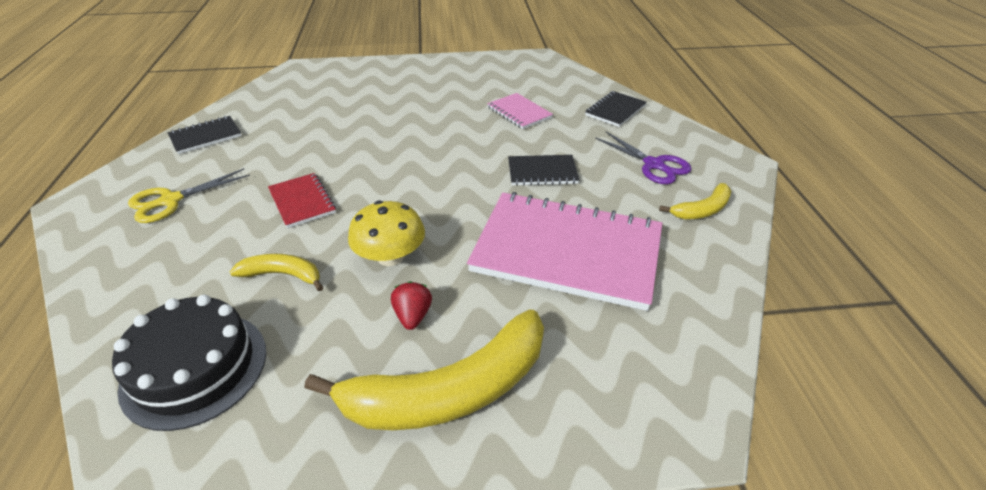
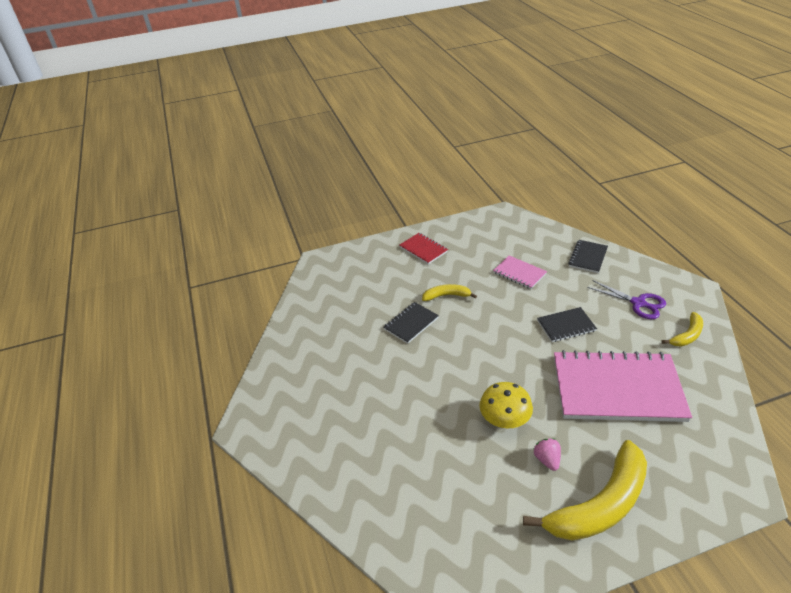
camera: 10 degrees left, 0 degrees up
(171, 201) = (315, 409): yellow scissors -> none
(195, 368) = (434, 529): black cake -> none
(205, 136) = (295, 345): black notebook -> black notebook (411, 323)
(283, 275) = (442, 450): yellow banana -> yellow banana (447, 296)
(302, 201) = (413, 388): red notebook -> red notebook (423, 249)
(413, 316) = (547, 460): red strawberry -> pink strawberry

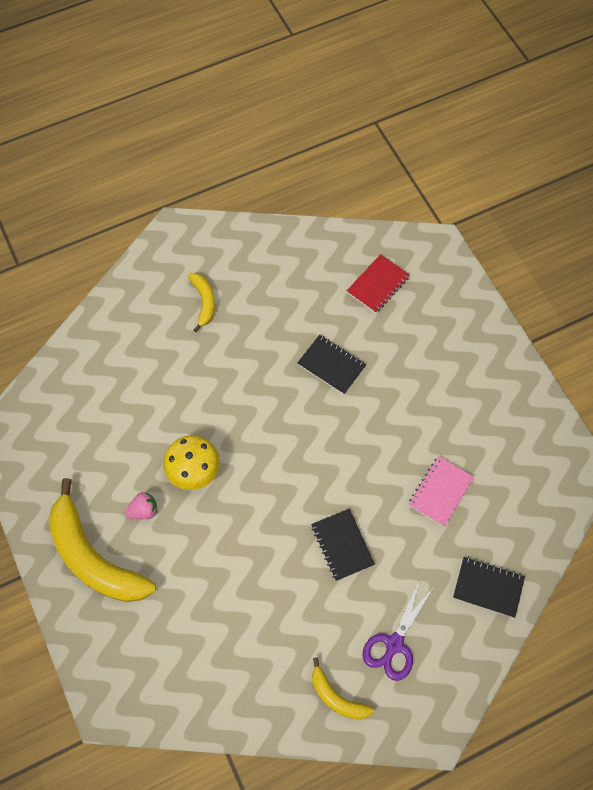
camera: 80 degrees right, 25 degrees up
(423, 249) = (478, 367): red notebook -> red notebook (378, 285)
(447, 296) = (385, 402): yellow banana -> yellow banana (204, 302)
(617, 388) = (242, 594): pink notebook -> none

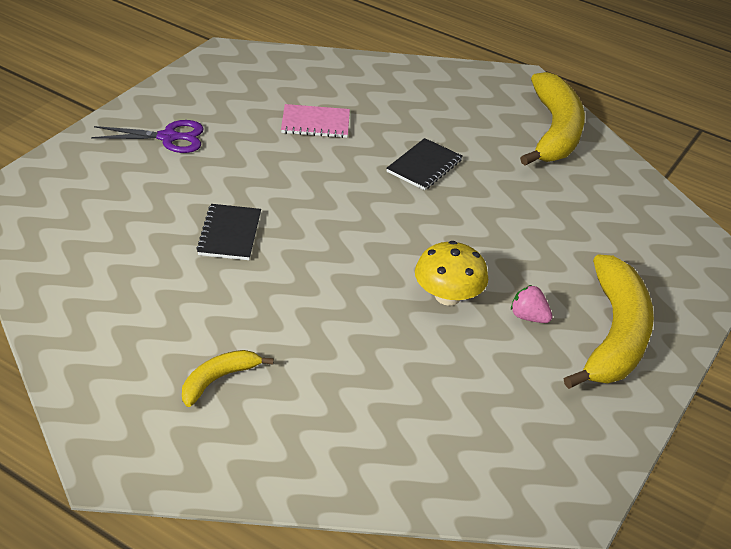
camera: 125 degrees left, 25 degrees down
(336, 697) = (554, 131): yellow banana -> yellow banana, size x2.04
(378, 285) = (89, 231): red notebook -> none
(394, 644) = (479, 113): purple scissors -> purple scissors (168, 137)
(488, 587) = (380, 78): black notebook -> none

